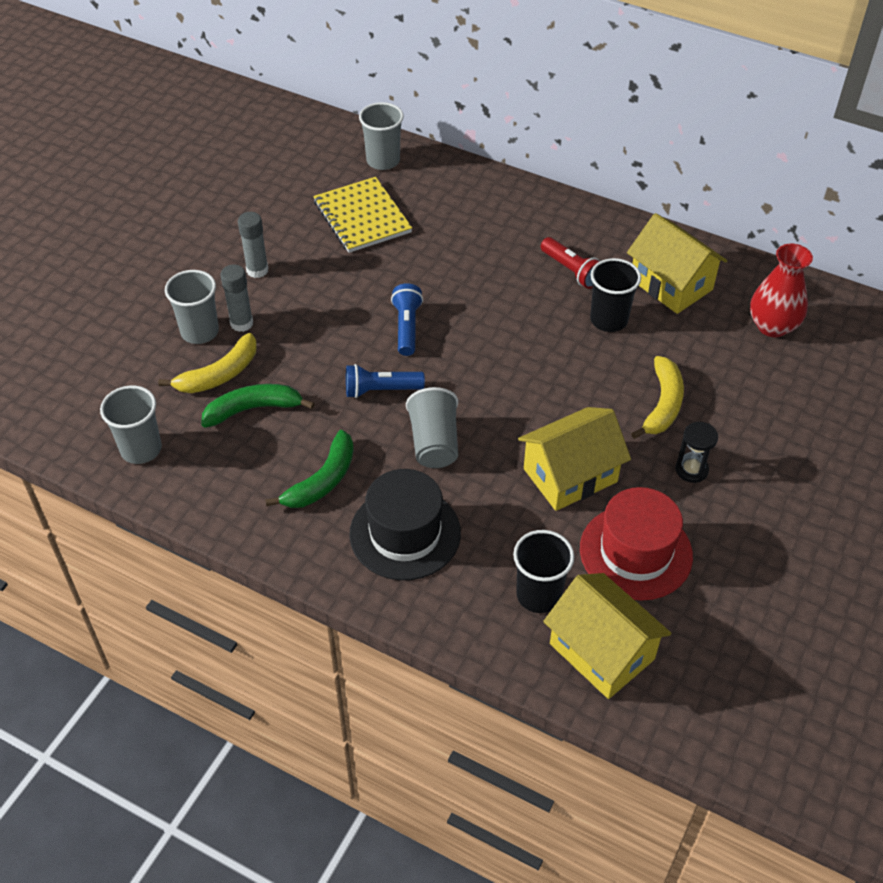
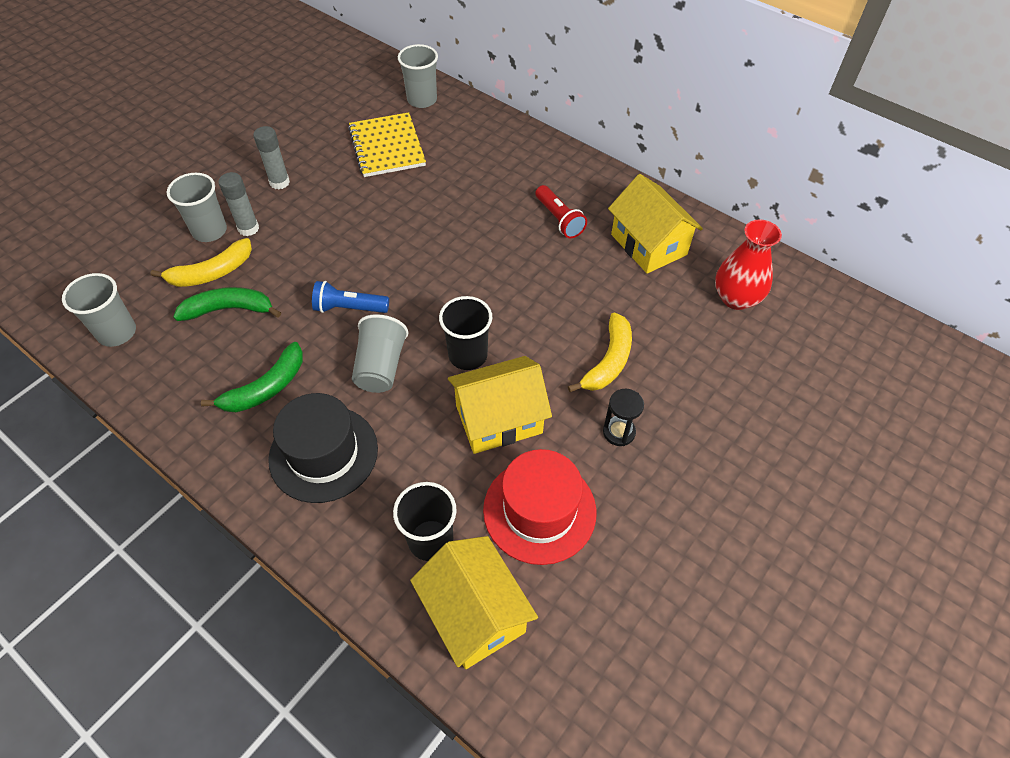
camera: 10 degrees right, 5 degrees up
(407, 327) = (393, 252): blue flashlight -> none
(609, 320) = (580, 270): black cup -> black cup (468, 355)

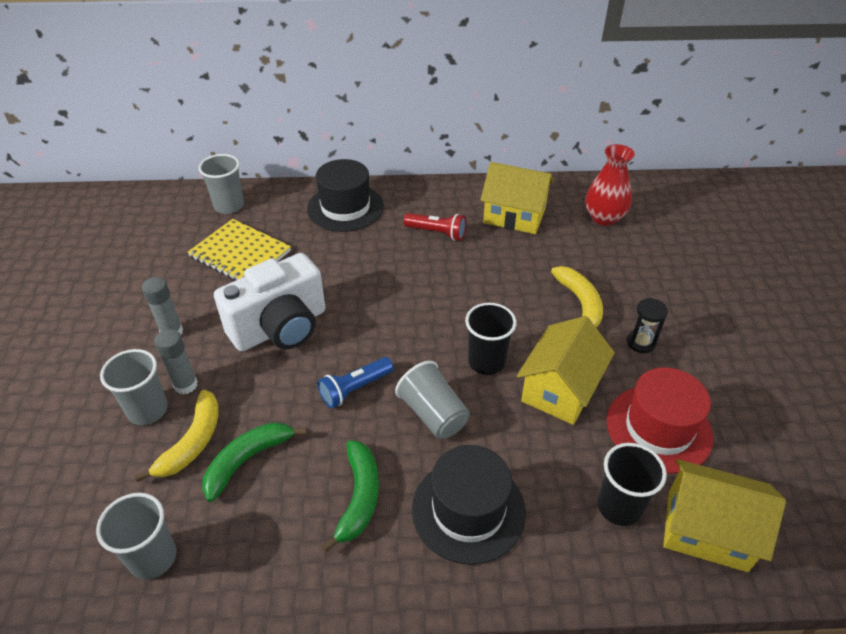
camera: 40 degrees left, 10 degrees down
(351, 225) = (280, 328): none -> white camera
(509, 152) = (345, 207): none -> black hat

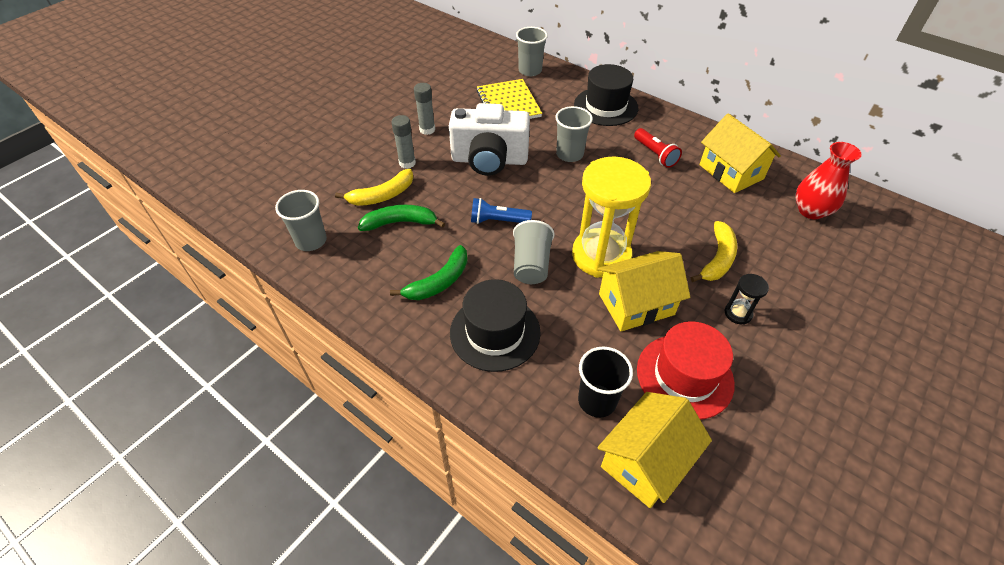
camera: 40 degrees right, 5 degrees up
(148, 410) = (376, 165): grey cup -> grey cup (569, 154)
(486, 362) = (601, 255): black cup -> yellow hourglass
(706, 530) = (646, 461): yellow house -> yellow house turned 75 degrees clockwise

